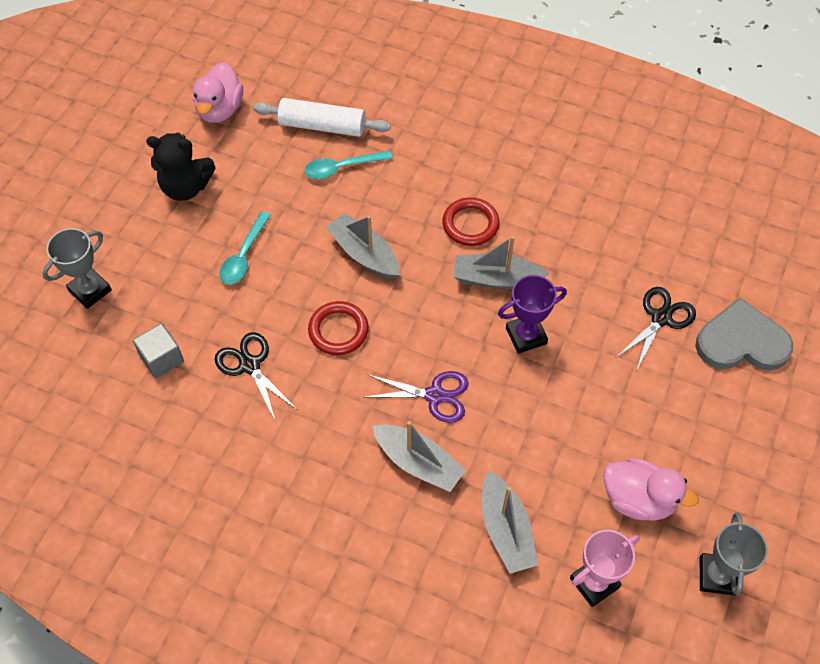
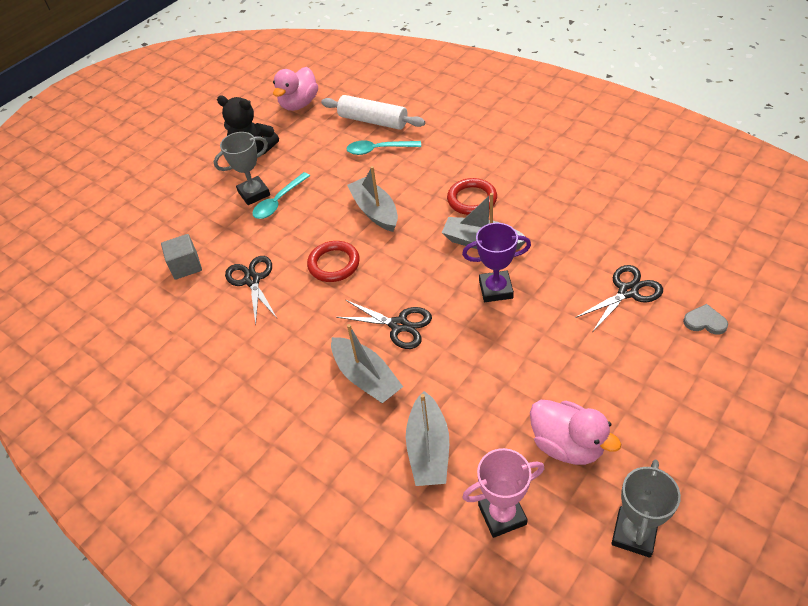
camera: 20 degrees right, 10 degrees down
(90, 290) = (153, 212): grey trophy -> grey trophy (254, 193)
(435, 396) = (399, 325): purple scissors -> black scissors
(741, 341) = (705, 321): grey heart -> grey heart, size x0.45

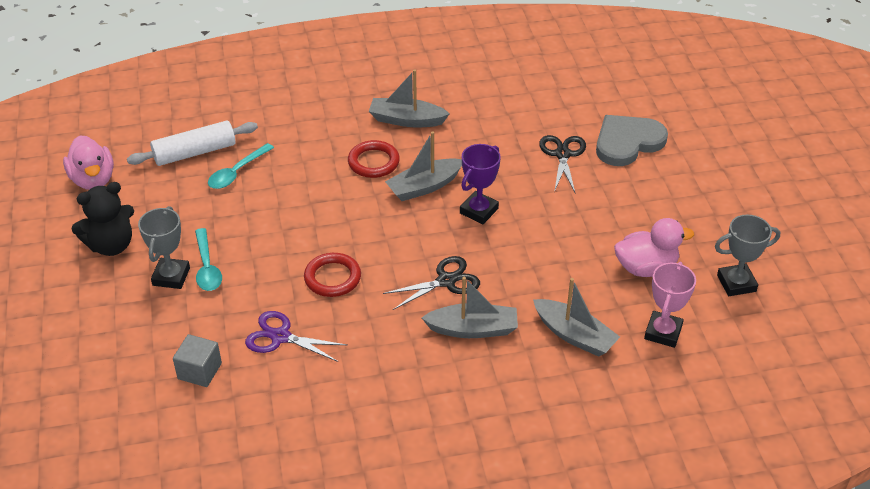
camera: 55 degrees left, 5 degrees down
(252, 280) = (280, 337): black scissors -> purple scissors
(375, 211) = (307, 219): grey boat -> grey boat (406, 120)
(634, 534) = (736, 283): grey trophy -> grey trophy turned 75 degrees counterclockwise
(705, 321) = (627, 142): grey heart -> grey heart, size x2.23

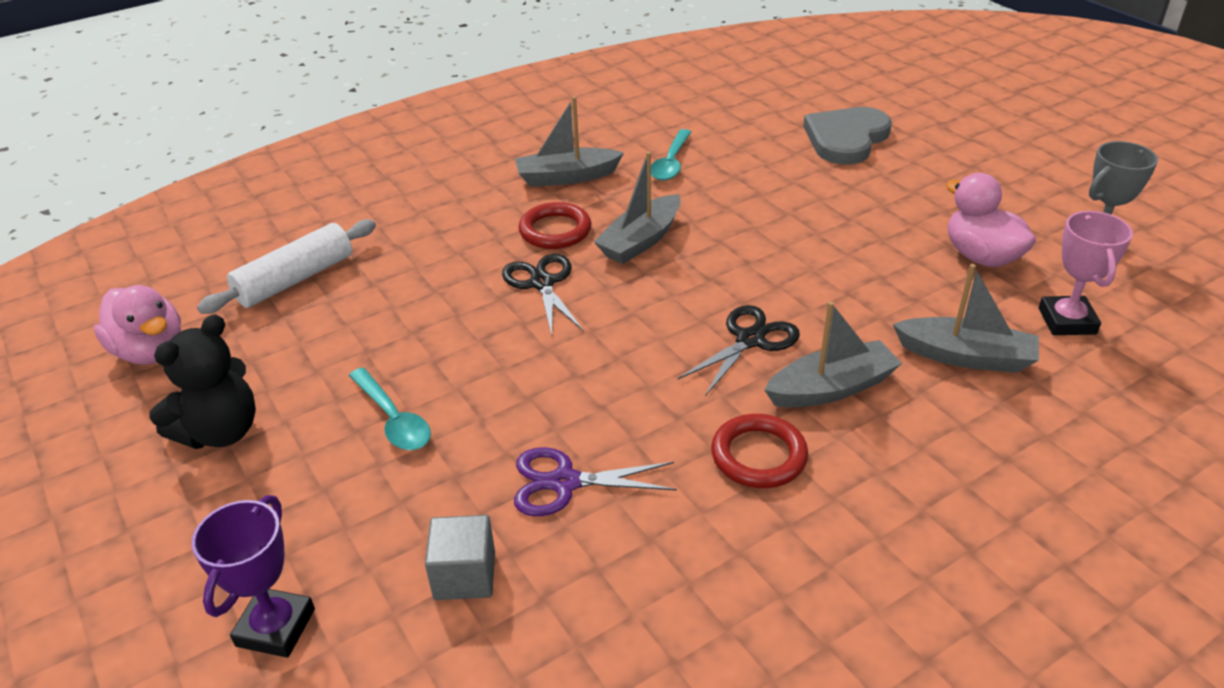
camera: 20 degrees left, 5 degrees down
(171, 276) = (342, 448): grey trophy -> none
(237, 172) = (371, 287): turquoise spoon -> turquoise spoon (671, 163)
(332, 278) = (591, 380): red ring -> red ring (758, 456)
(479, 211) = (730, 249): purple trophy -> purple trophy (275, 627)
(563, 154) = (783, 167): black scissors -> black scissors (542, 283)
(646, 268) = (981, 256): pink duck -> pink duck turned 90 degrees counterclockwise

